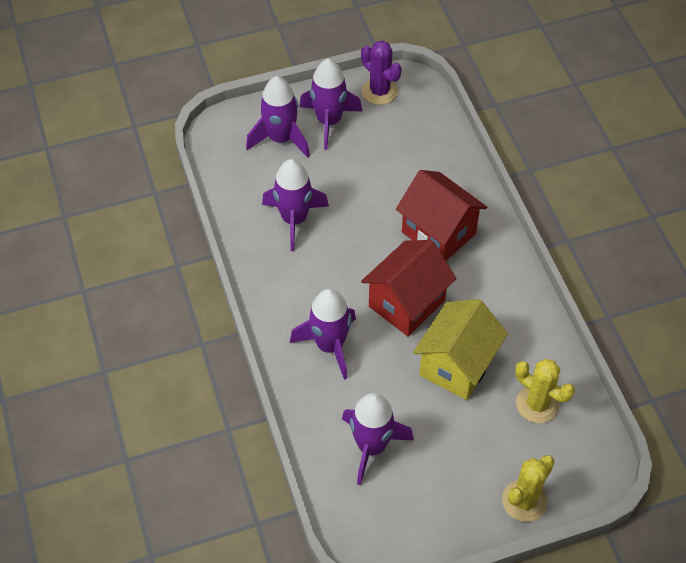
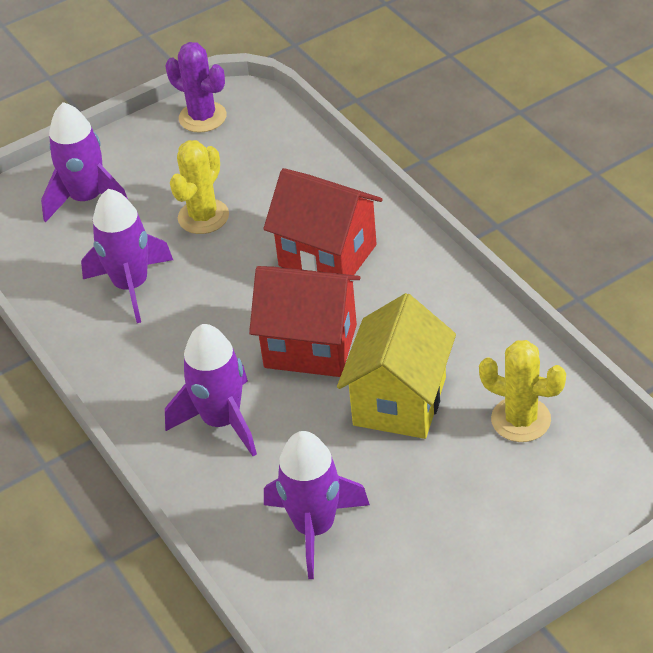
camera: 10 degrees left, 10 degrees down
(329, 121) = (146, 165): purple rocket -> none
(406, 303) = (310, 346): red house -> red house turned 75 degrees clockwise
(524, 501) = (542, 539): yellow cactus -> yellow cactus (203, 217)

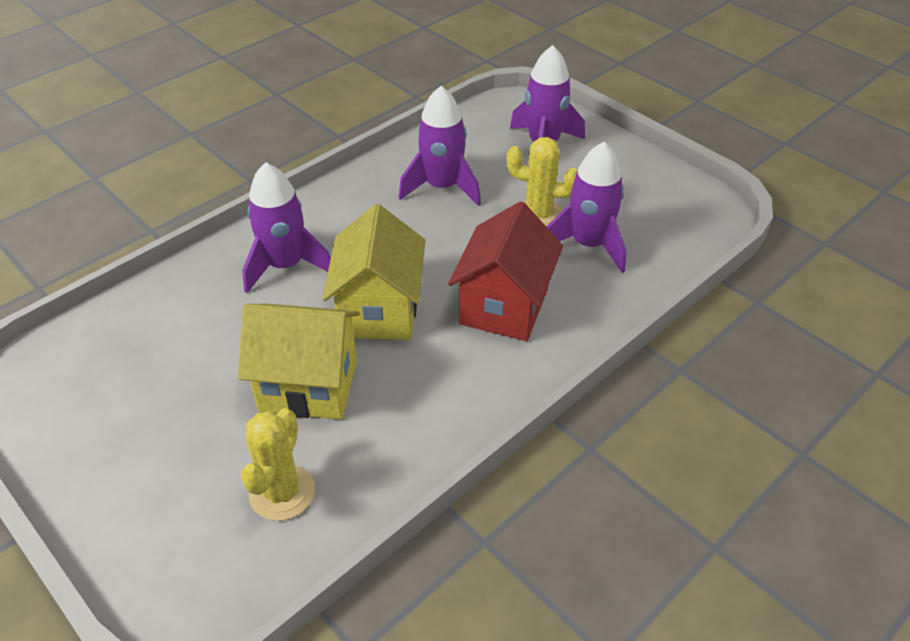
camera: 75 degrees right, 0 degrees up
(202, 117) = (676, 193): purple cactus -> none
(310, 346) = (379, 310): red house -> yellow house
(314, 527) = (158, 343): purple rocket -> purple rocket (588, 245)

